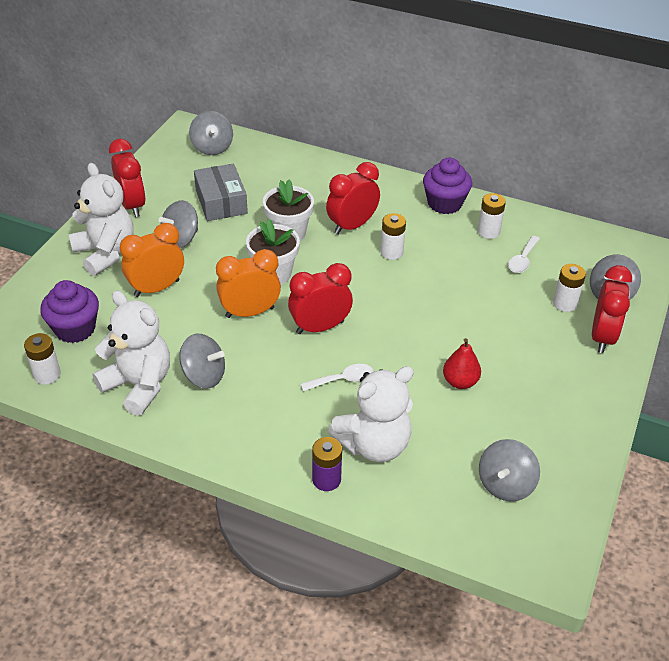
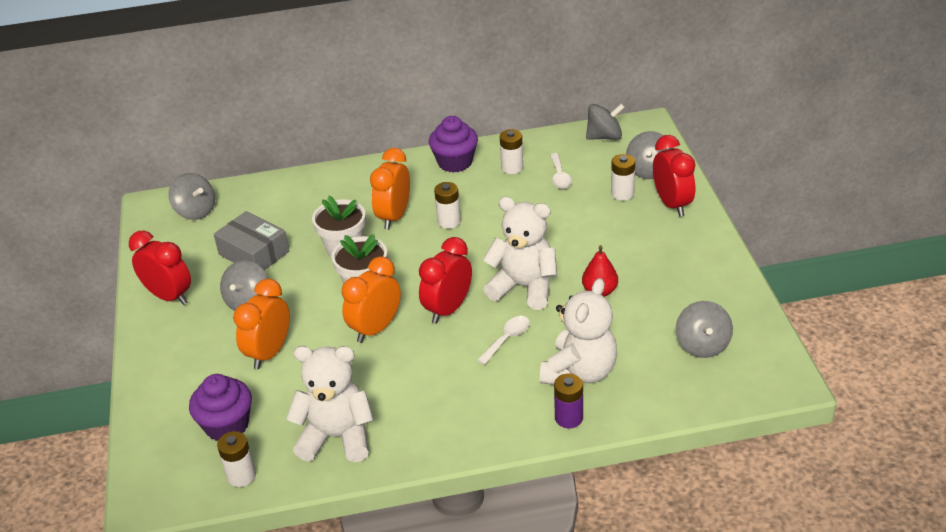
camera: 30 degrees left, 5 degrees down
(106, 253) = (187, 349): white teddy bear -> white teddy bear (524, 287)
(204, 375) = (387, 398): grey spinning top -> grey spinning top (604, 137)
(352, 226) = (394, 217): red clock -> orange clock

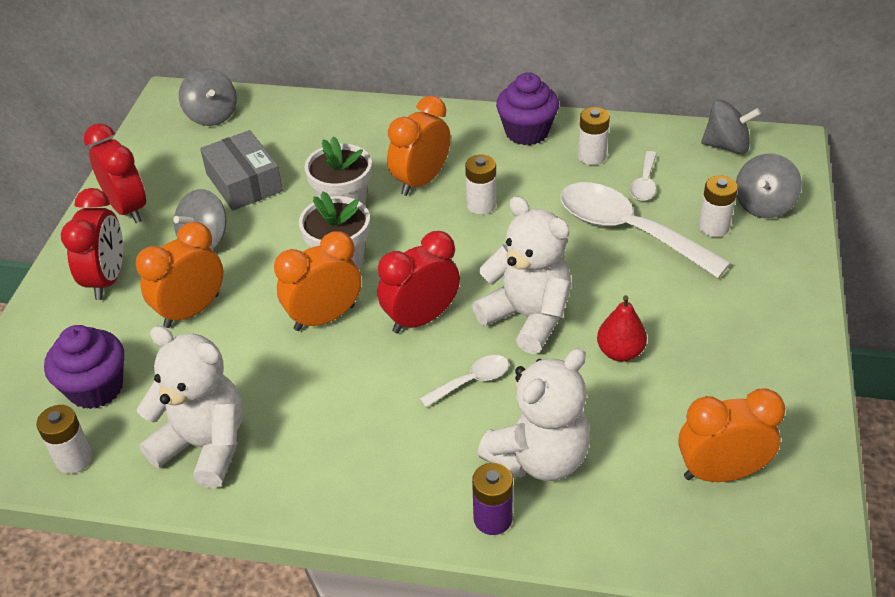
camera: 20 degrees right, 5 degrees up
(564, 211) = (627, 230): none -> white spoon
(672, 204) = (772, 259): red clock -> red clock (107, 279)
(702, 345) = (721, 473): grey spinning top -> orange clock

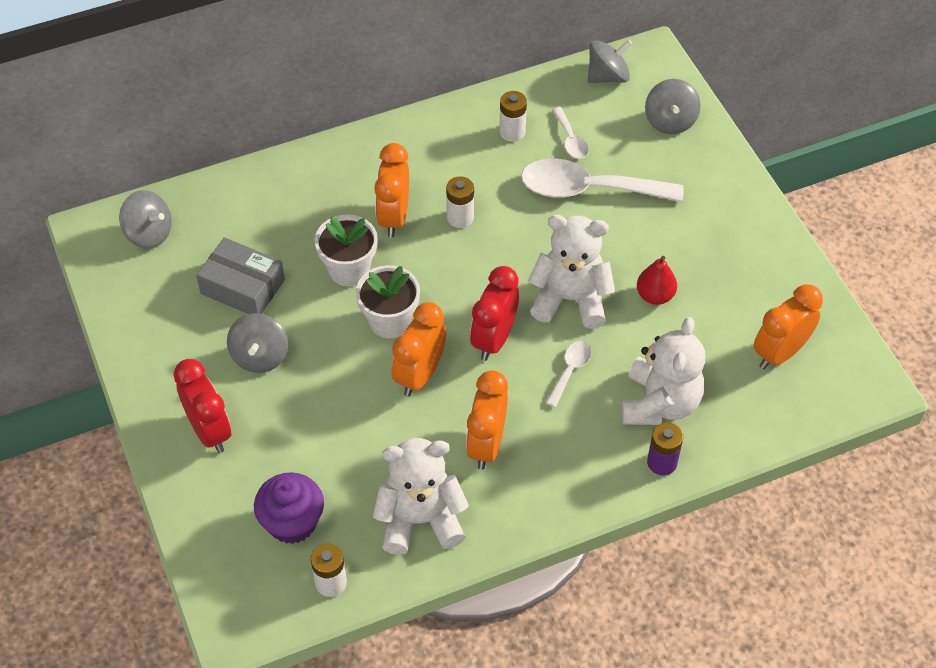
camera: 35 degrees left, 10 degrees up
(127, 209) = (162, 360): red clock -> none
(192, 311) = (308, 422): orange clock -> orange clock (486, 445)
(527, 132) = (442, 130): purple cupcake -> none
(713, 227) = (648, 158): white battery -> none

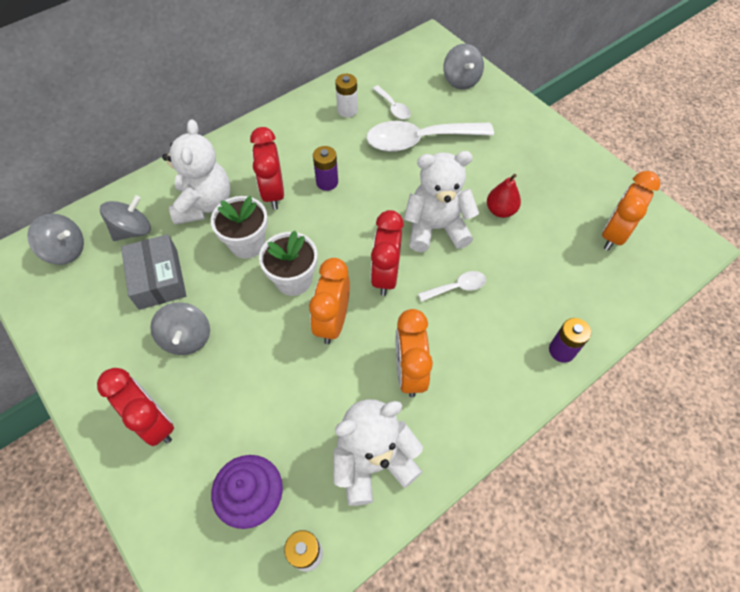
camera: 15 degrees left, 5 degrees up
(242, 287) = (158, 279): grey box -> grey box turned 60 degrees clockwise
(394, 217) = (273, 193): orange clock -> red clock
(460, 217) = (327, 182): white battery -> purple battery
(570, 370) = (457, 287): white spoon -> white spoon turned 60 degrees clockwise
(608, 76) = (404, 58): grey spinning top -> grey spinning top (133, 230)
(659, 403) = (539, 299): white teddy bear -> white teddy bear (204, 204)

